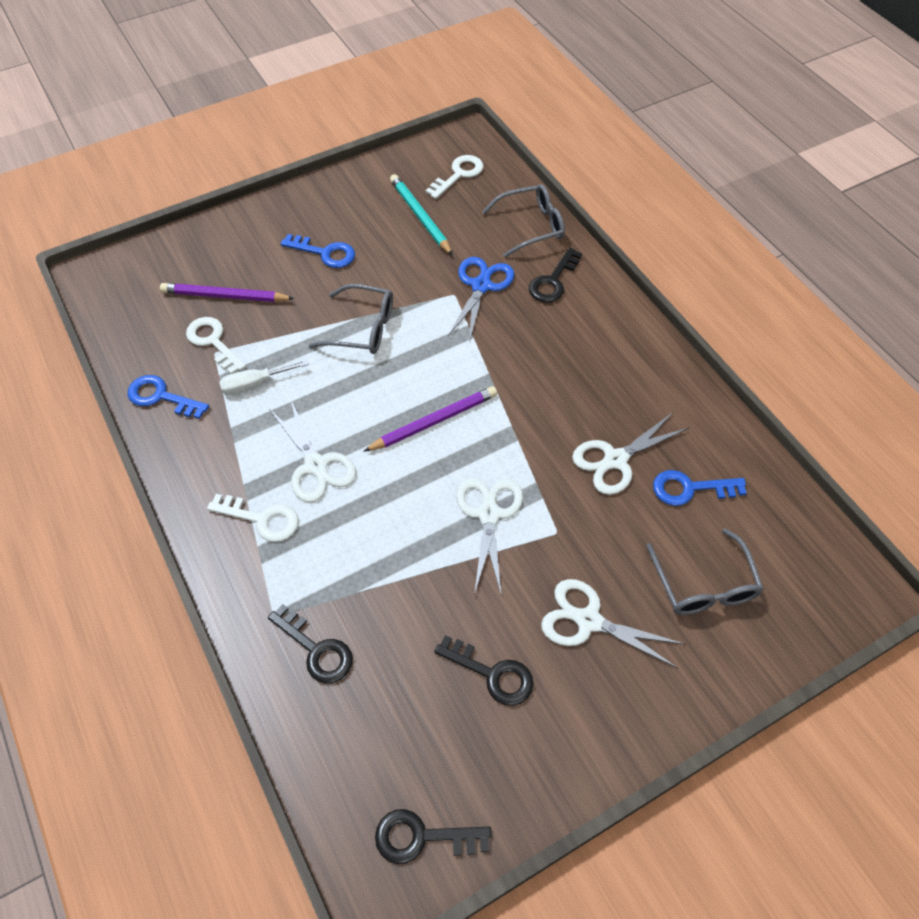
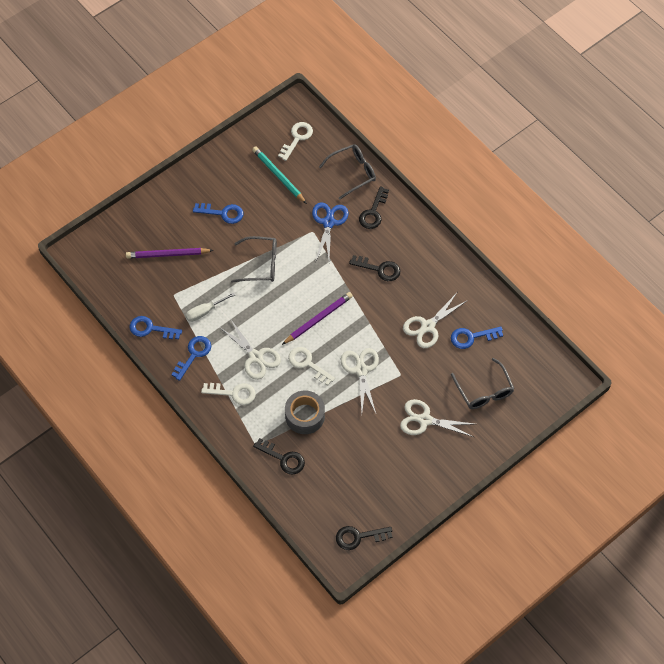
camera: 10 degrees left, 5 degrees up
(213, 342) = (170, 287): white key -> white key (307, 364)
(216, 446) = (194, 354): none -> blue key
(374, 577) = (305, 416): none -> grey tape
(492, 674) = (379, 455): black key -> black key (379, 269)

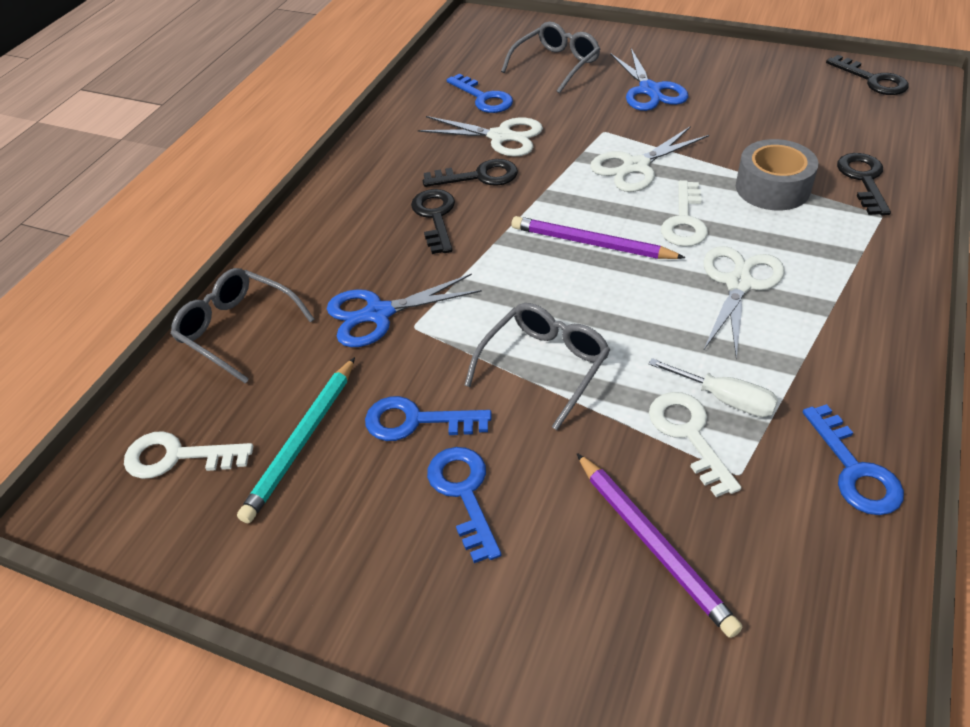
camera: 115 degrees left, 15 degrees down
(194, 354) = (828, 368): blue key -> blue key (416, 421)
(233, 393) = (833, 279): white key -> white key (688, 434)
(260, 264) = (544, 366): grey glasses -> grey glasses turned 60 degrees clockwise
(373, 212) = (319, 267): black key -> black key (479, 176)
(425, 420) = (649, 90): white scissors -> blue scissors

